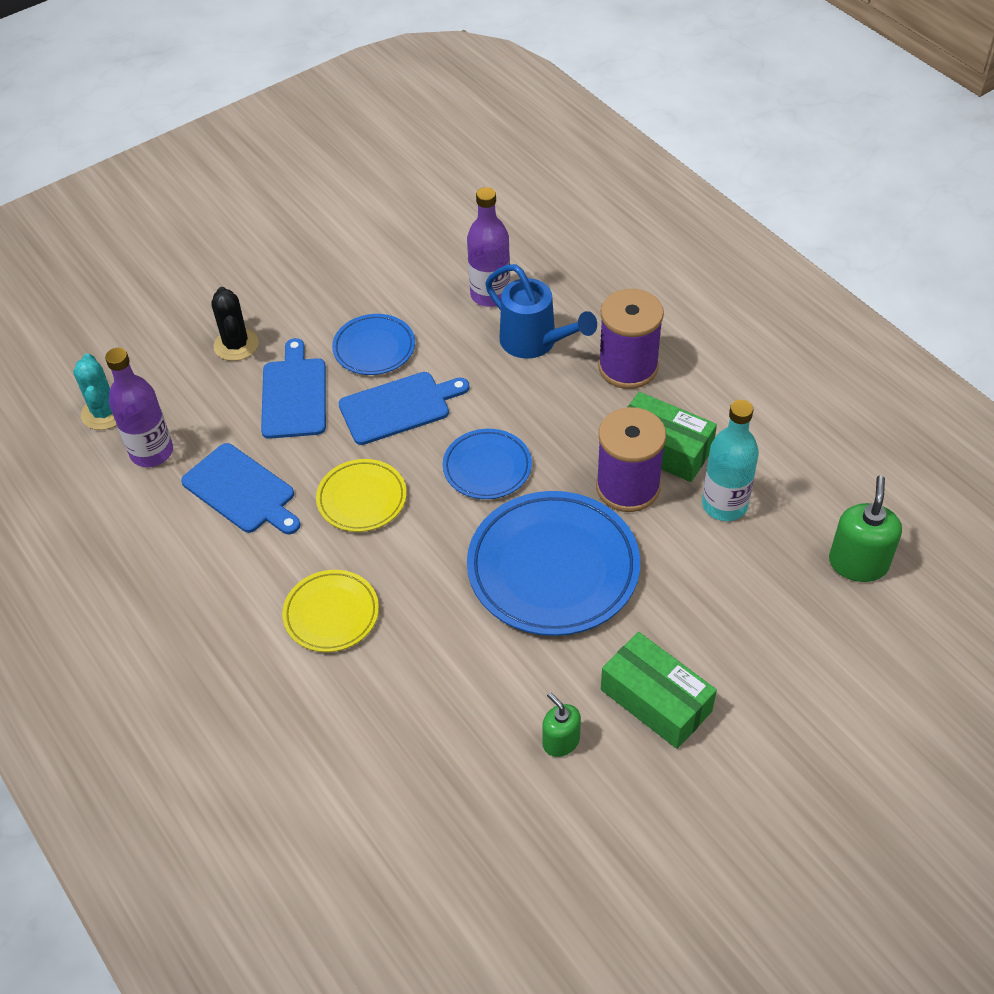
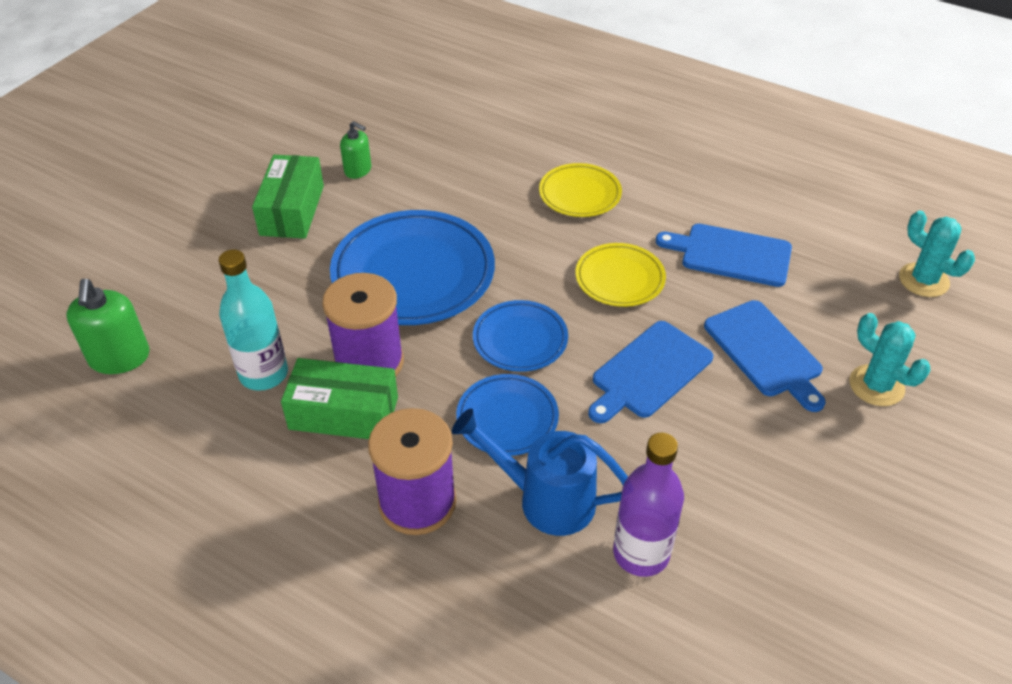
camera: 155 degrees right, 5 degrees down
(152, 452) = (842, 261): purple bottle -> none
(236, 345) = (876, 386): black cactus -> turquoise cactus
(374, 348) = (726, 430): blue plate -> blue plate (507, 418)
(656, 700) = (292, 210): green box -> green box turned 75 degrees clockwise

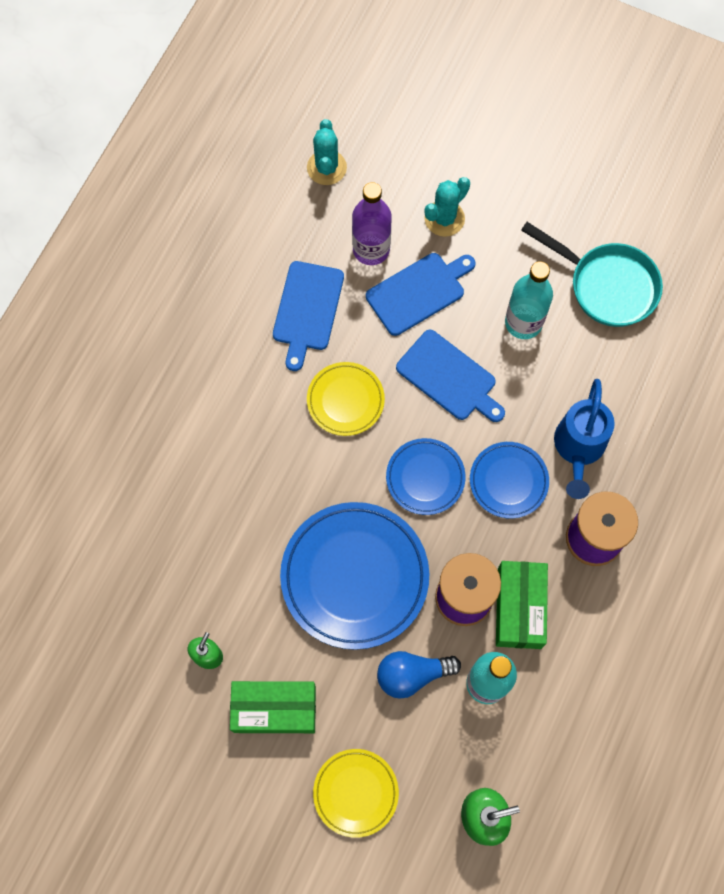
camera: 95 degrees left, 25 degrees up
(294, 311) = (412, 674): none -> blue light bulb
(580, 194) = (233, 437): yellow plate -> yellow plate (355, 793)
(641, 553) = (612, 384): purple bottle -> purple bottle (371, 249)
(731, 456) = (523, 322): none -> turquoise bottle
(801, 566) = (607, 285): none -> turquoise pan
(923, 280) = (326, 168): turquoise cactus -> turquoise cactus turned 45 degrees counterclockwise

